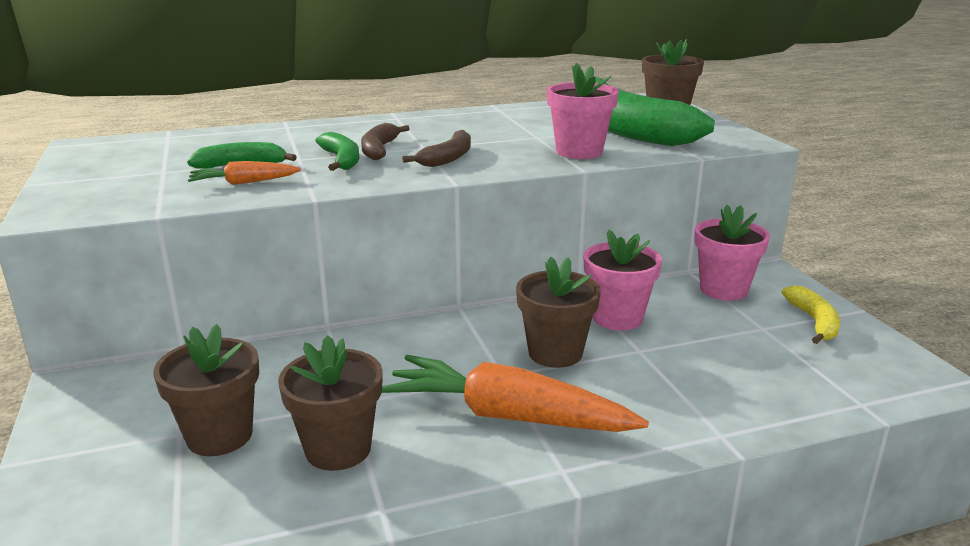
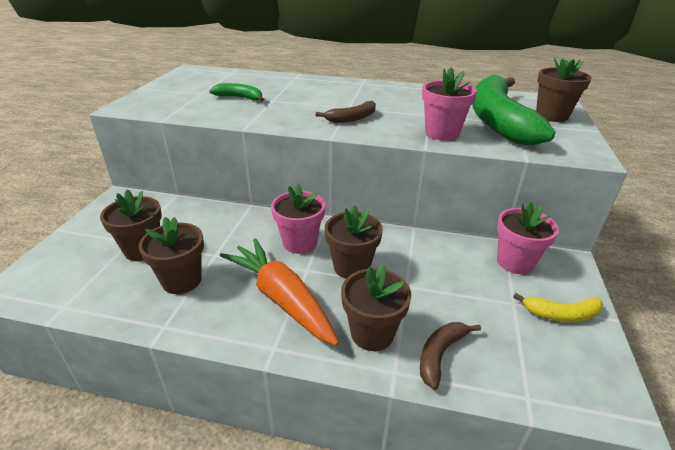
camera: 30 degrees right, 10 degrees up
(244, 183) = (225, 109): orange carrot -> none
(342, 160) = (292, 106): green banana -> none
(379, 149) = (322, 103): brown banana -> brown banana (440, 354)
(617, 318) = (416, 257): pink flower pot -> pink flower pot (300, 243)
(657, 409) = (372, 333): none -> brown flower pot
(814, 322) = (561, 314): yellow banana -> yellow banana turned 60 degrees clockwise

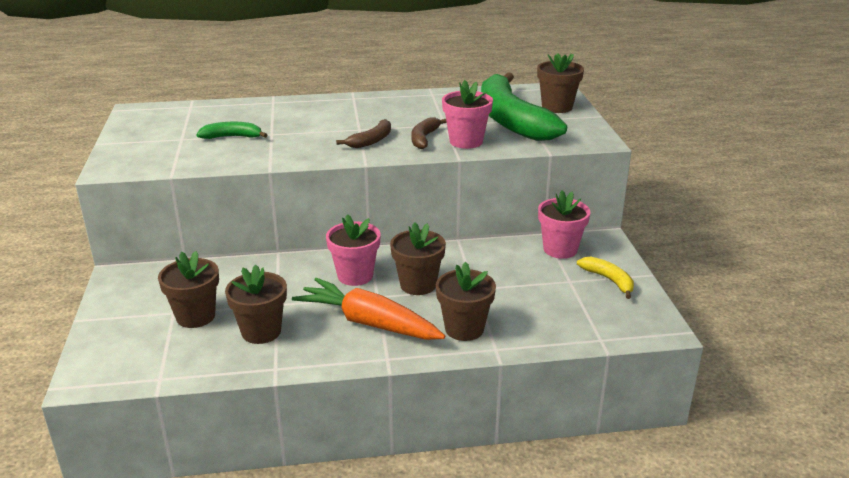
camera: 20 degrees left, 5 degrees down
(440, 354) = (526, 329): brown banana -> brown banana (424, 138)
(561, 314) = (609, 280): yellow banana -> yellow banana turned 105 degrees counterclockwise

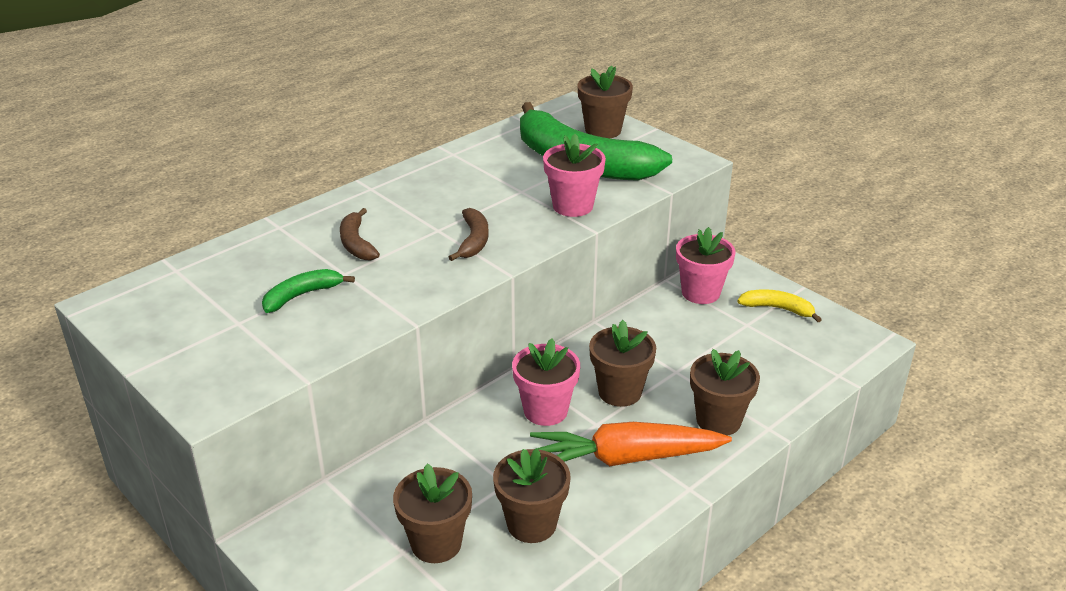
camera: 35 degrees left, 5 degrees up
(424, 138) = (525, 217): brown banana -> brown banana (356, 243)

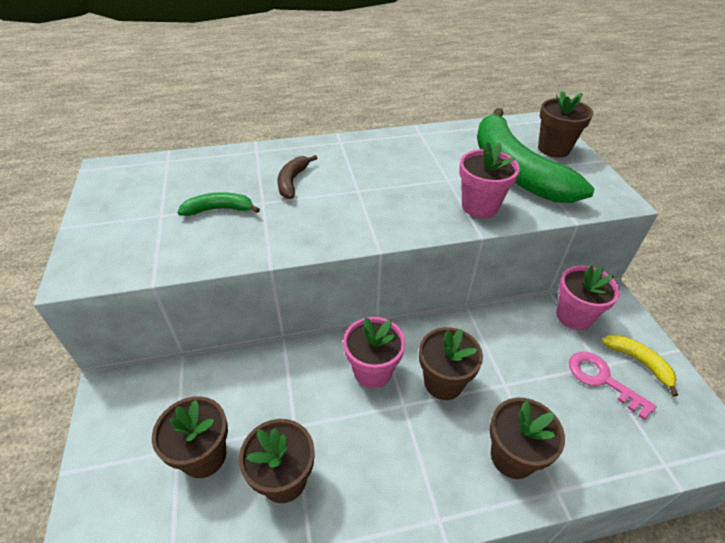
camera: 30 degrees right, 10 degrees up
(473, 241) = (376, 210): brown banana -> none
(625, 458) = (404, 453): orange carrot -> none
(755, 334) = (602, 380): none -> pink key

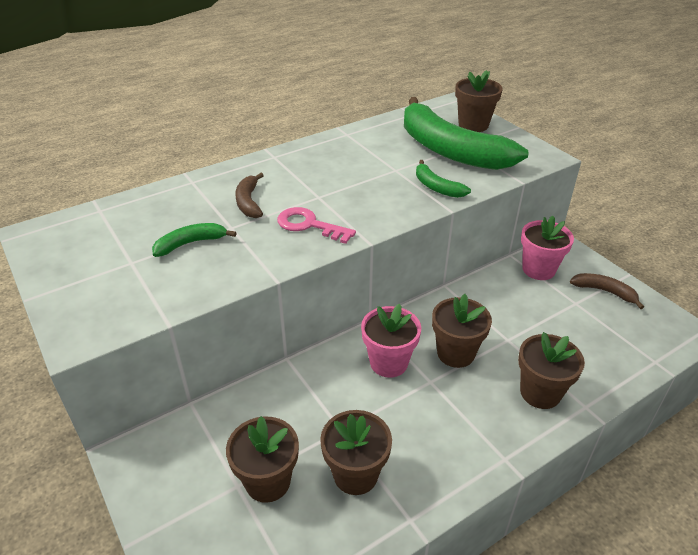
camera: 20 degrees left, 5 degrees down
(479, 206) = (436, 187): pink flower pot -> green banana
(602, 380) = (582, 313): pink key -> pink key (309, 225)
(639, 362) = (605, 291): yellow banana -> brown banana

